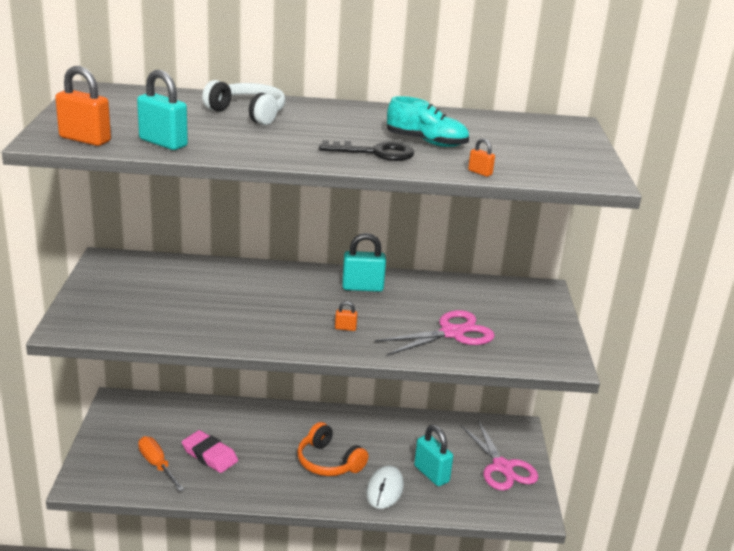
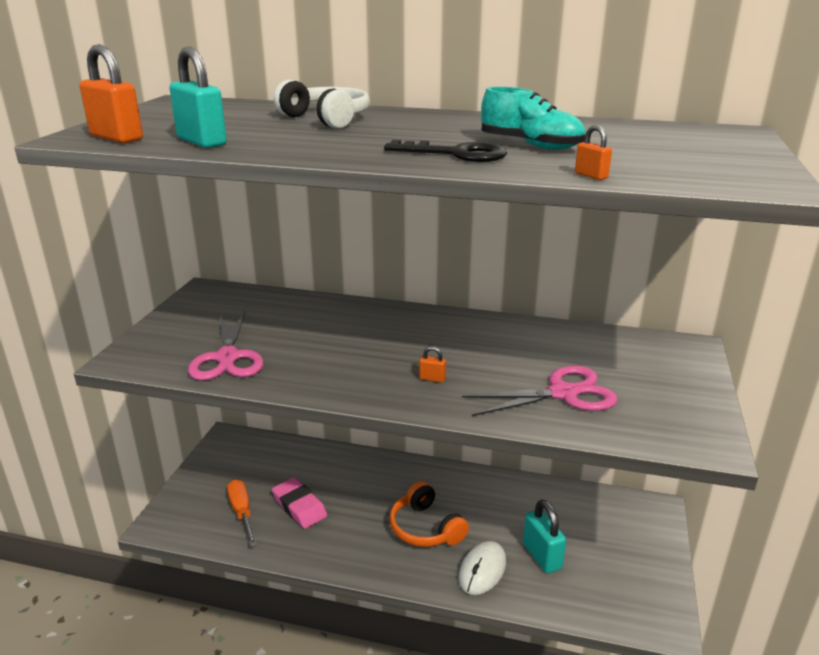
camera: 15 degrees right, 0 degrees up
(362, 287) = (468, 333): turquoise padlock -> none
(502, 467) = (630, 557): pink scissors -> pink scissors (227, 358)

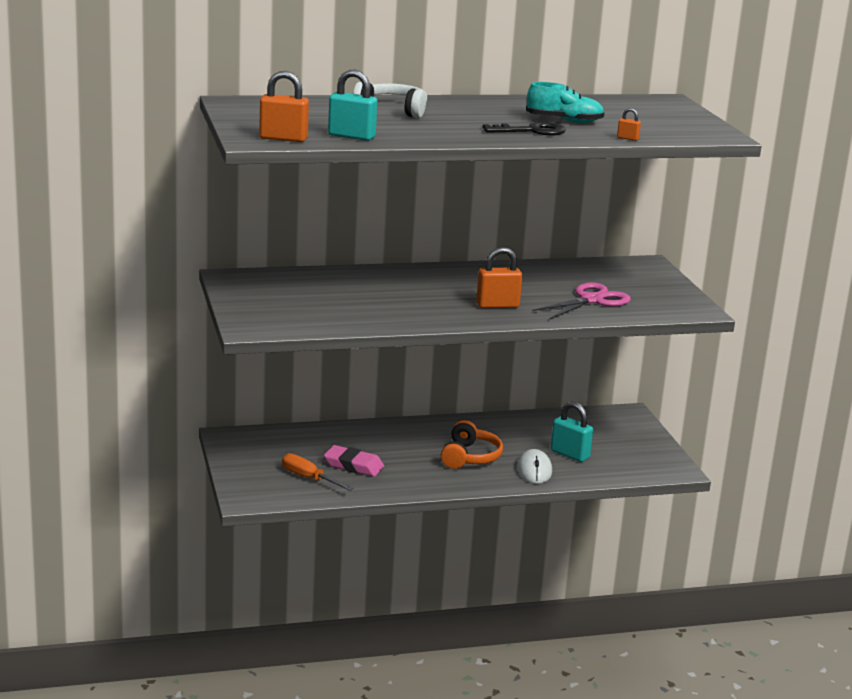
camera: 30 degrees left, 5 degrees down
(227, 358) = (331, 316): pink scissors -> none
(425, 528) = (470, 457): orange headphones -> orange headphones turned 105 degrees counterclockwise
(432, 379) = (497, 305): orange padlock -> orange padlock, size x2.09

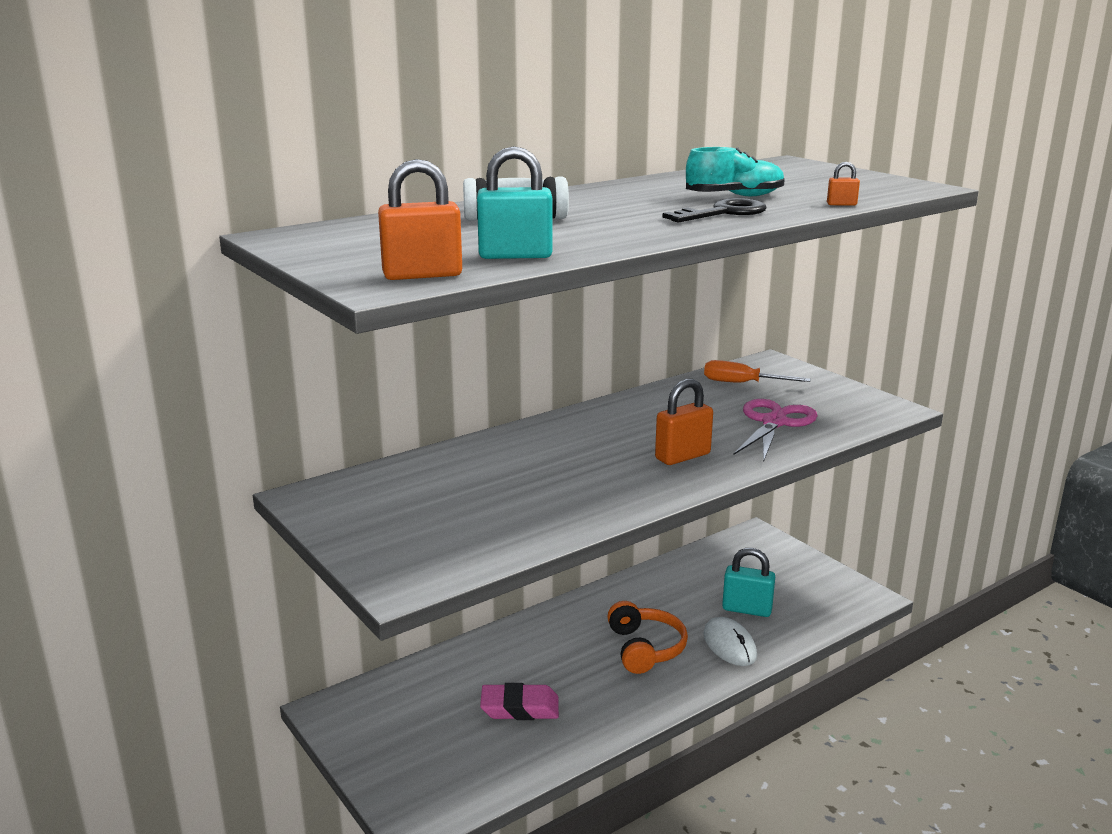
camera: 20 degrees left, 0 degrees up
(308, 478) = (477, 750): orange screwdriver -> orange screwdriver (742, 383)

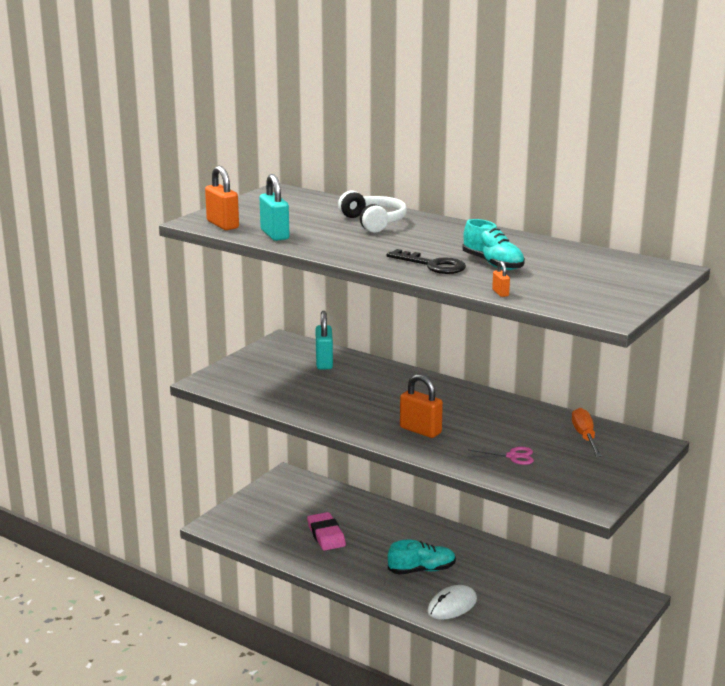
camera: 70 degrees right, 0 degrees up
(645, 648) = (421, 570): orange headphones -> turquoise shoe
(747, 609) = (507, 608): turquoise padlock -> turquoise padlock (324, 362)
(774, 422) = (513, 456): pink scissors -> pink scissors, size x0.55

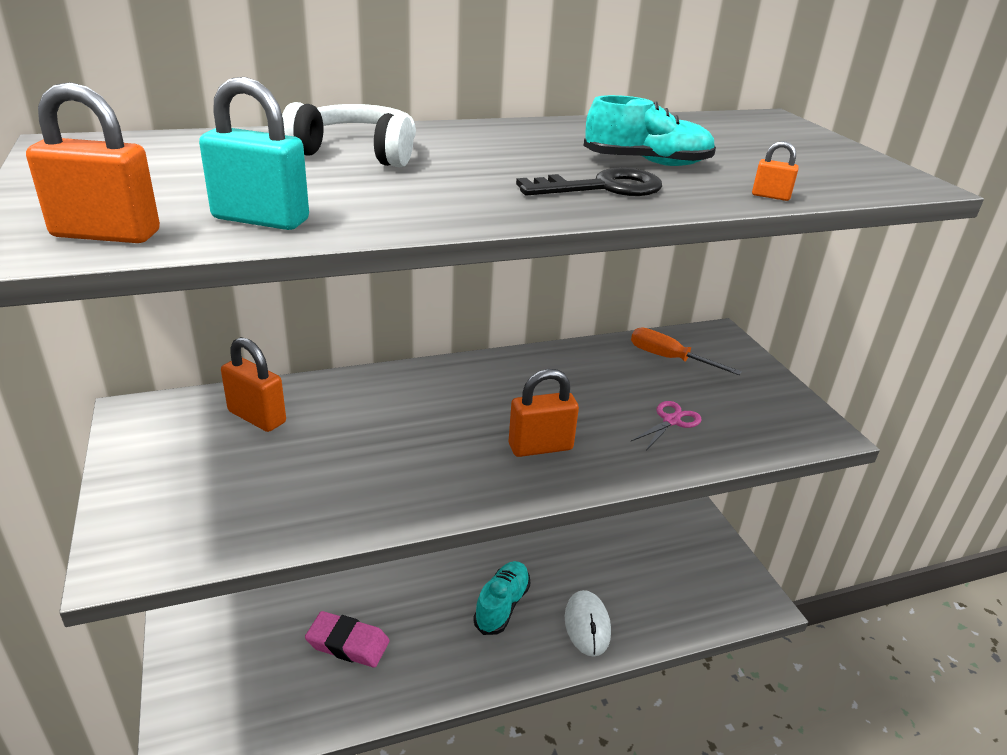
camera: 55 degrees left, 10 degrees up
(324, 362) = (257, 417): turquoise padlock -> orange padlock

